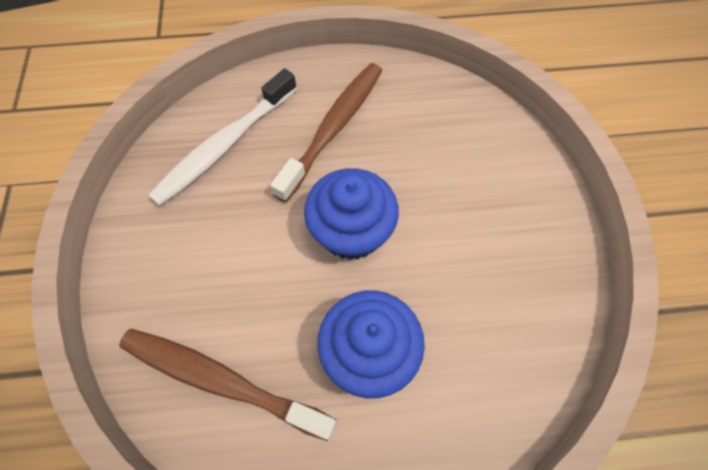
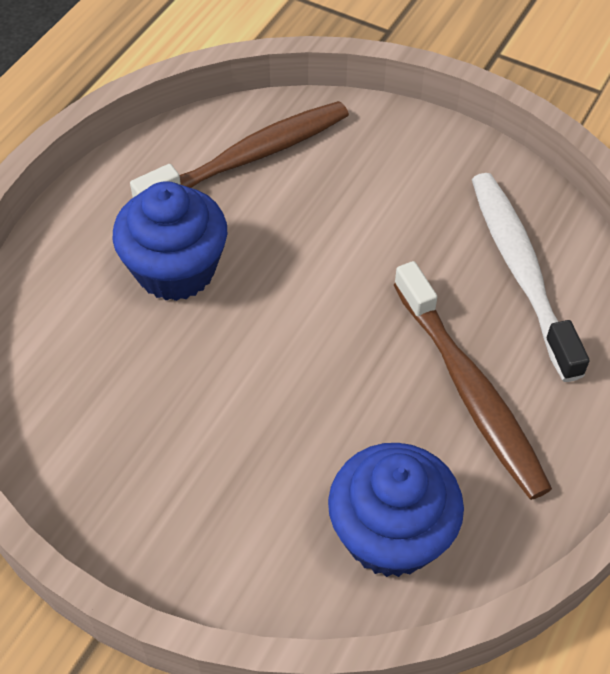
camera: 125 degrees right, 10 degrees down
(351, 231) = (311, 327): blue cupcake -> blue cupcake (391, 534)

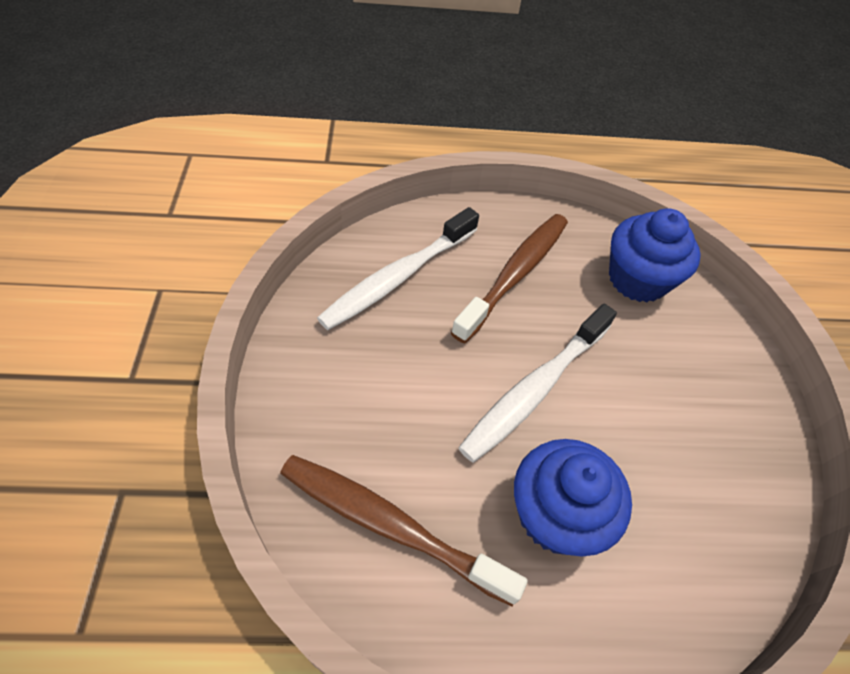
camera: 125 degrees left, 0 degrees up
(305, 323) = (534, 389): none -> white toothbrush

